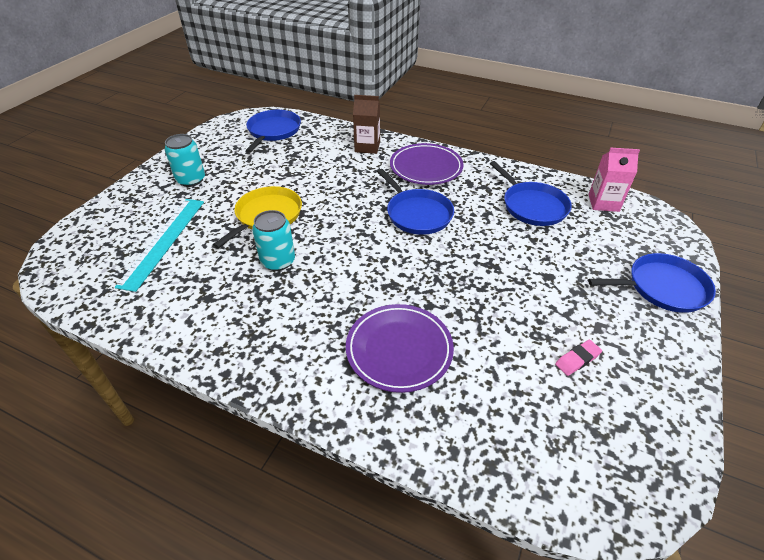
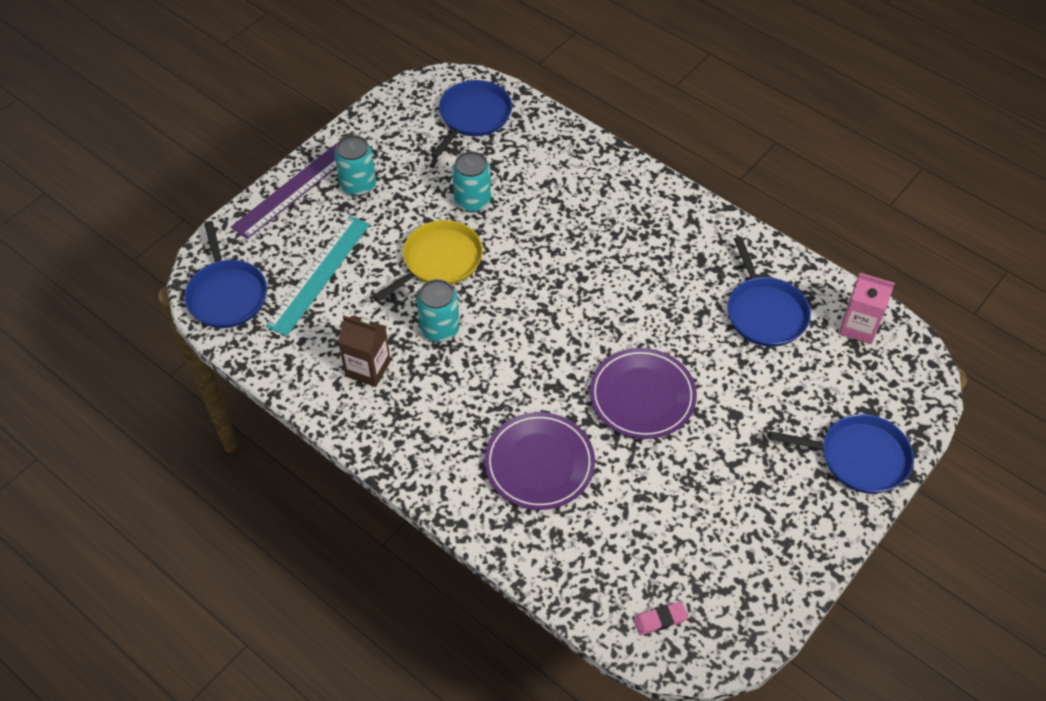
camera: 15 degrees right, 10 degrees up
(137, 190) = (294, 189): none -> purple ruler
(285, 176) = (472, 201): none -> turquoise can
(367, 147) = (590, 170): brown carton -> brown carton (368, 368)
(417, 214) = (617, 295): blue pan -> blue pan (227, 294)
(426, 167) = (655, 222): purple plate -> purple plate (642, 396)
(577, 359) = (716, 516): pink eraser -> pink eraser (660, 620)

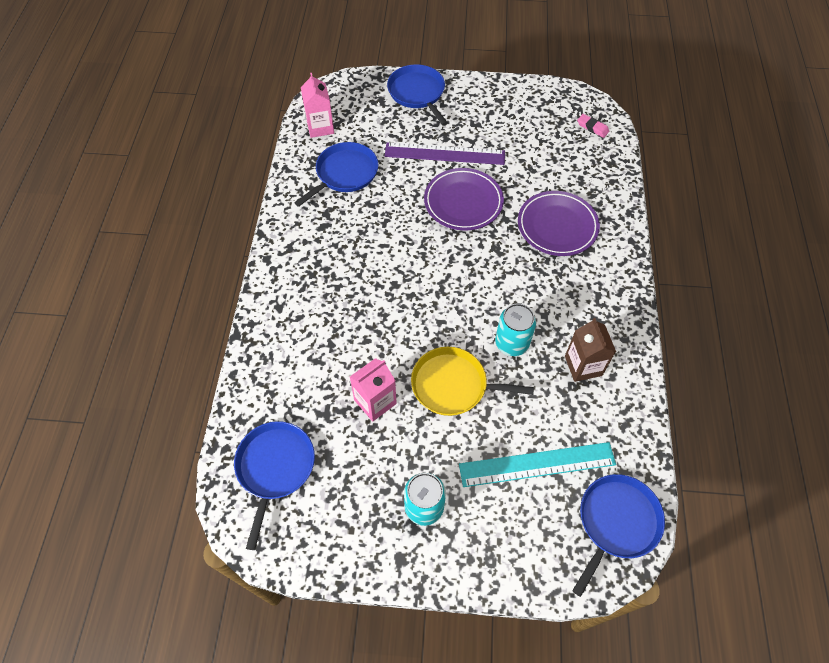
camera: 125 degrees left, 5 degrees up
(294, 189) = (470, 561): purple ruler -> purple ruler (444, 154)
(472, 201) = (375, 402): turquoise can -> pink carton
(473, 116) = (275, 468): blue pan -> blue pan turned 105 degrees clockwise

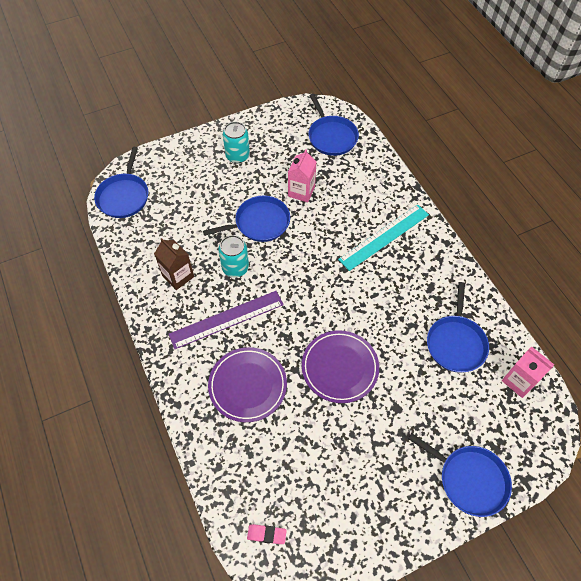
camera: 150 degrees right, 0 degrees up
(444, 154) = (389, 413): purple ruler -> purple ruler (226, 319)
(453, 385) = (259, 223): yellow pan -> blue pan
(537, 464) = (183, 204): turquoise ruler -> turquoise ruler (384, 237)

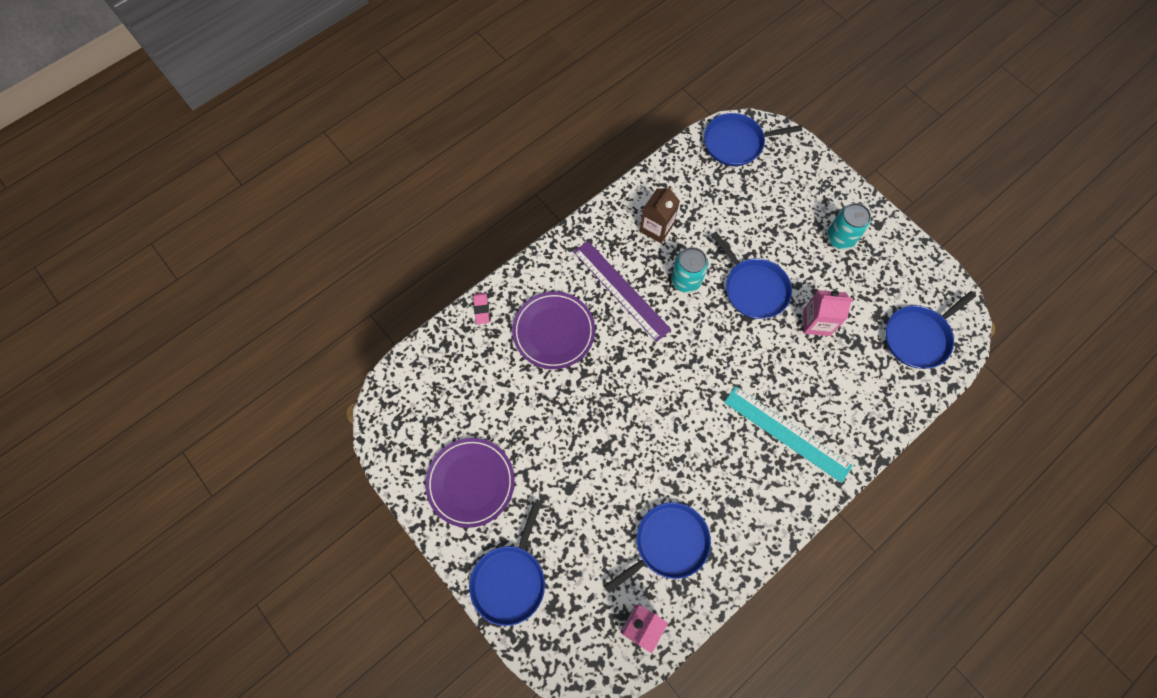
camera: 75 degrees right, 10 degrees up
(266, 534) = (413, 389): pink eraser -> pink eraser (481, 309)
(339, 368) = (599, 418): purple plate -> purple plate (471, 482)
(456, 343) = (668, 543): blue pan -> blue pan turned 150 degrees clockwise

